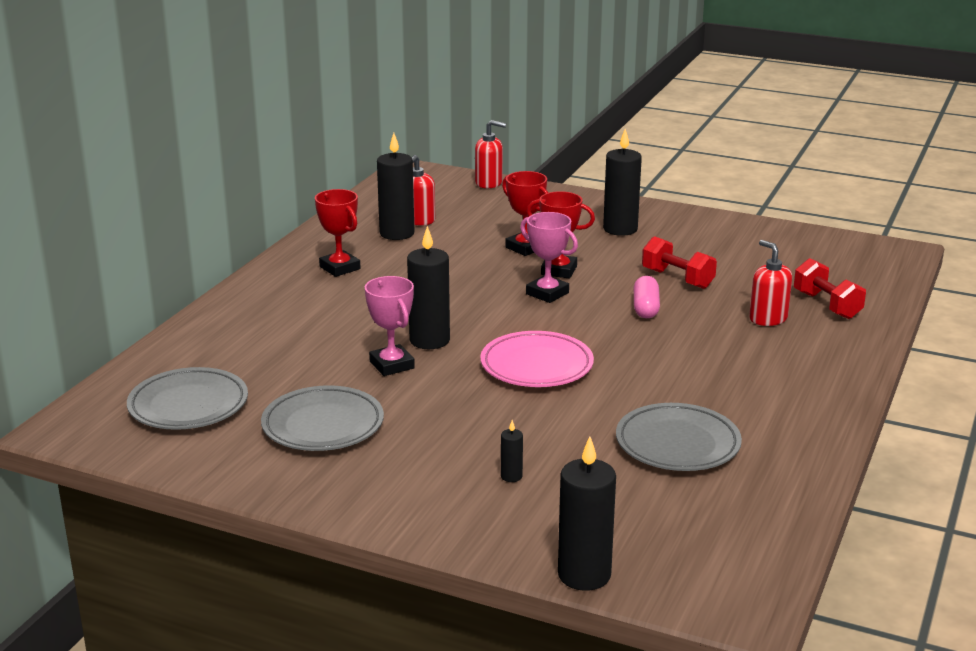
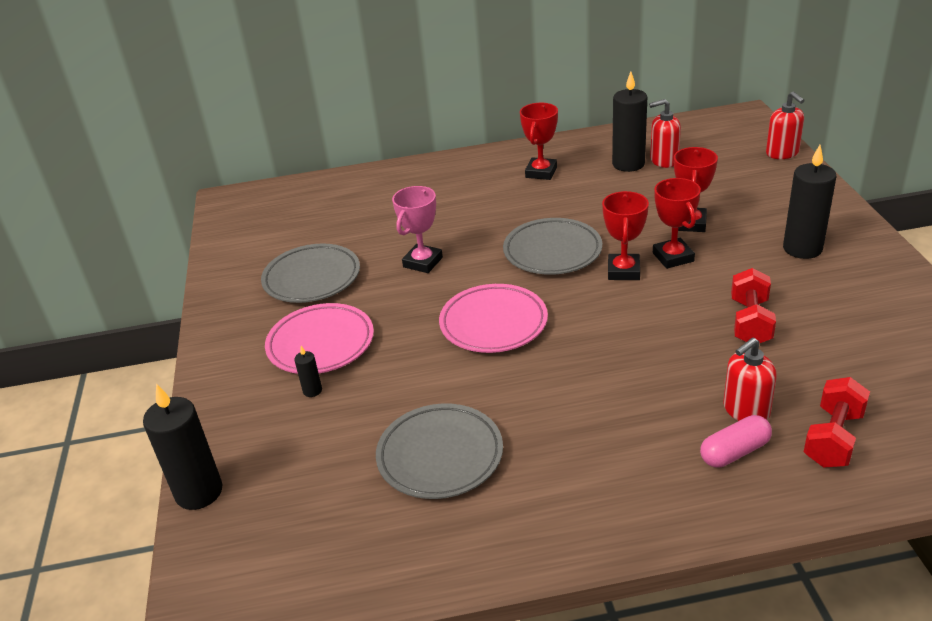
camera: 60 degrees right, 10 degrees up
(188, 405) = (291, 221): grey plate -> grey plate (552, 251)
(429, 340) = (477, 259): black candle -> none
(444, 452) = (321, 344): none -> pink plate
(547, 293) = (623, 271): pink trophy -> red trophy
(645, 308) = (666, 330): pink capsule -> pink capsule (734, 452)
(768, 318) = (745, 410): red soap dispenser -> red soap dispenser turned 150 degrees counterclockwise

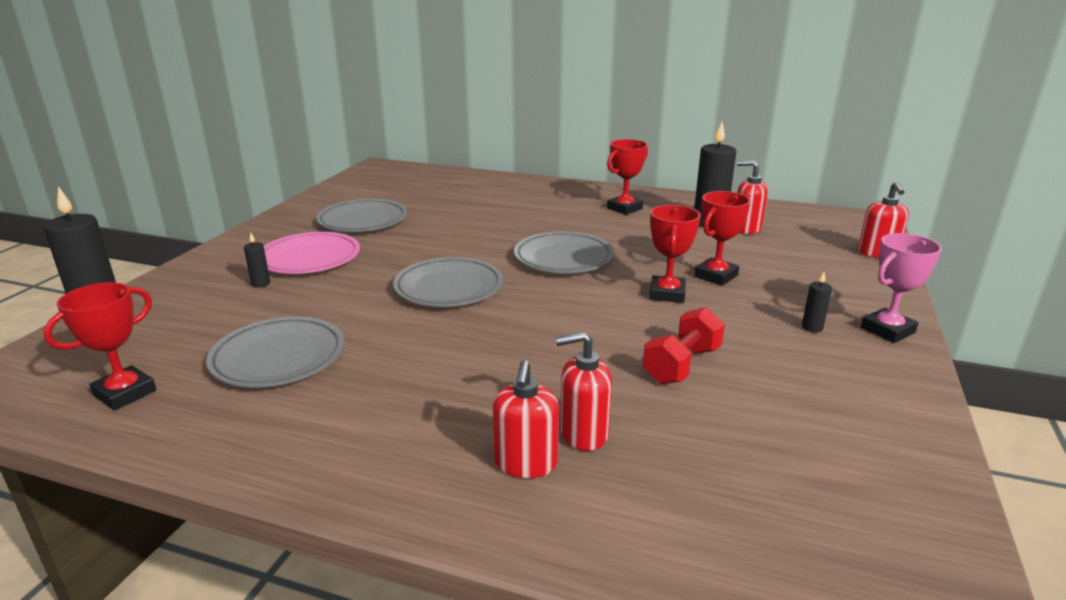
camera: 25 degrees right, 10 degrees down
(423, 262) = (452, 235): pink trophy -> pink trophy (887, 330)
(493, 323) = (449, 288): pink plate -> grey plate
(623, 271) = (607, 289): red trophy -> red trophy (125, 393)
(734, 452) = (525, 463): pink capsule -> red soap dispenser
(802, 248) = (812, 327): black candle -> black candle, size x0.45
(833, 438) = (647, 498): red dumbbell -> none

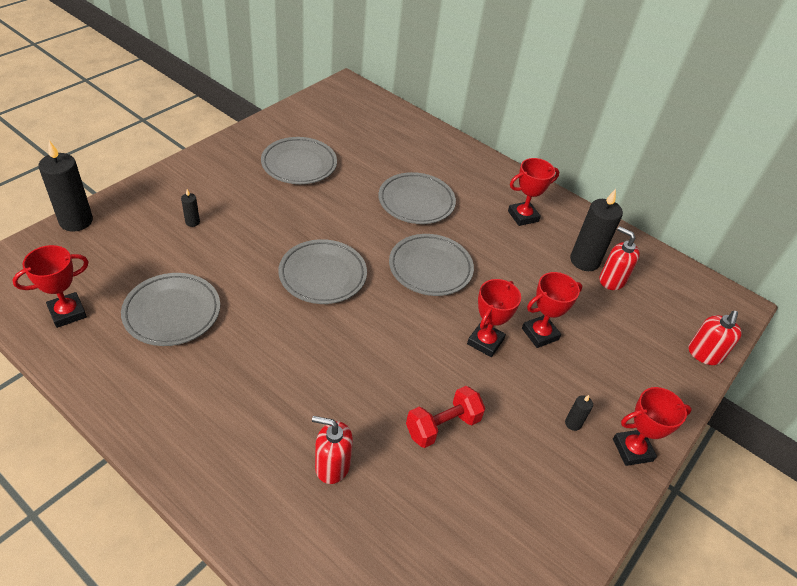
camera: 15 degrees right, 20 degrees up
(309, 259) = (238, 202): pink plate -> none
(510, 220) = (416, 202): none -> grey plate
(525, 463) = (280, 477): red soap dispenser -> none
(887, 330) = (632, 450): pink trophy -> red trophy

